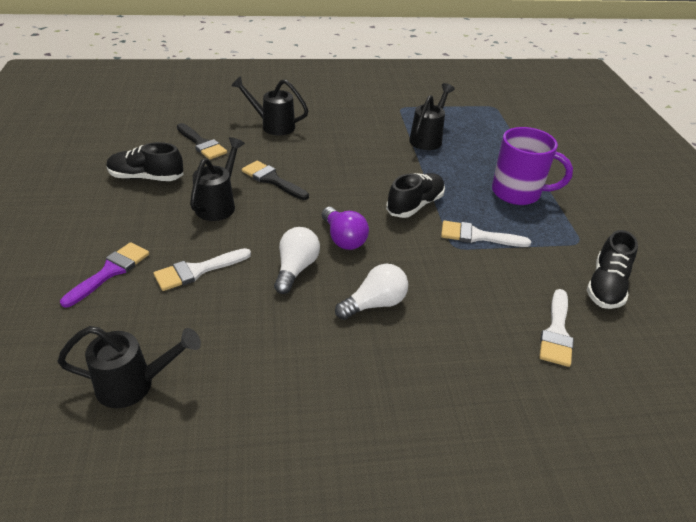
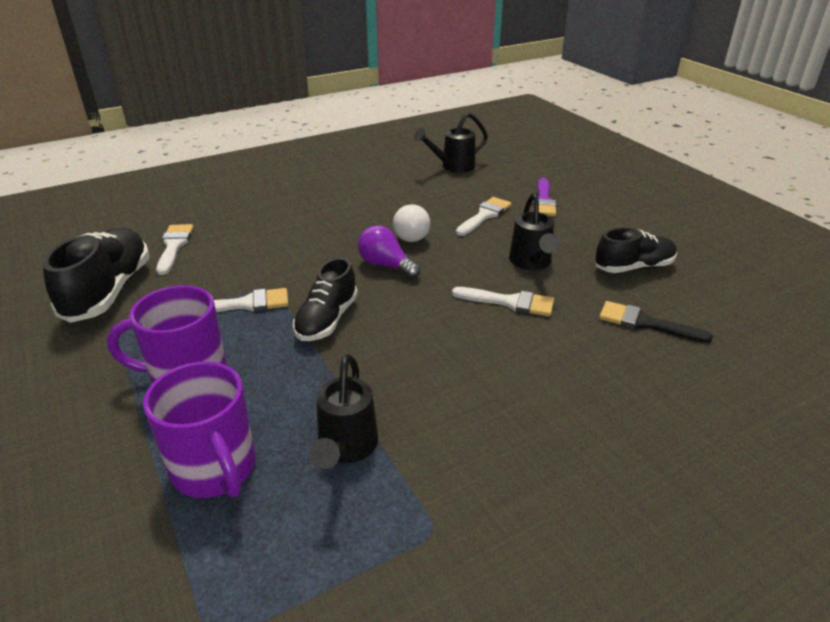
camera: 160 degrees right, 5 degrees down
(272, 125) = (603, 387): black watering can -> none
(272, 180) = (510, 302): black brush -> white brush
(375, 304) = (331, 229): white light bulb -> none
(496, 148) = (215, 470): none -> purple mug
(606, 286) = (109, 291): black shoe -> black shoe, size x1.51

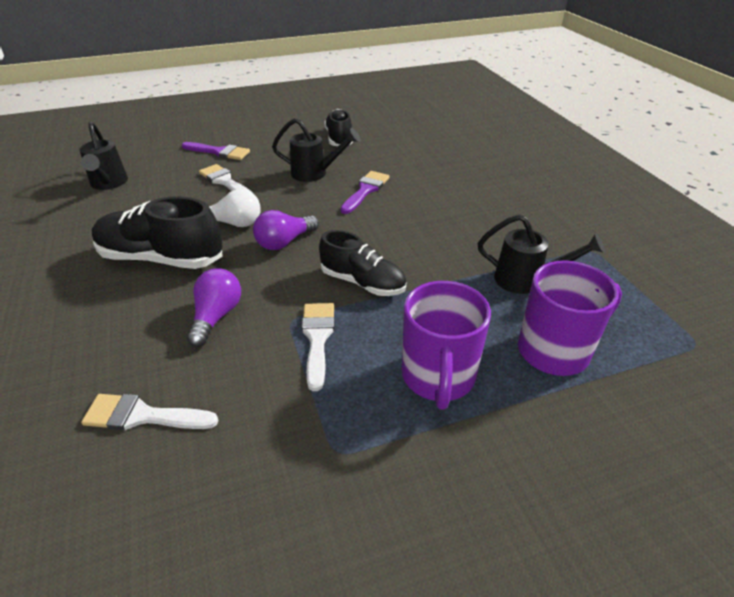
camera: 80 degrees left, 5 degrees up
(109, 291) = (235, 481): black shoe -> black shoe (161, 258)
(274, 252) = (216, 316): none -> purple light bulb
(510, 302) = (365, 190): white brush -> purple brush
(645, 323) = (404, 149): black brush -> none

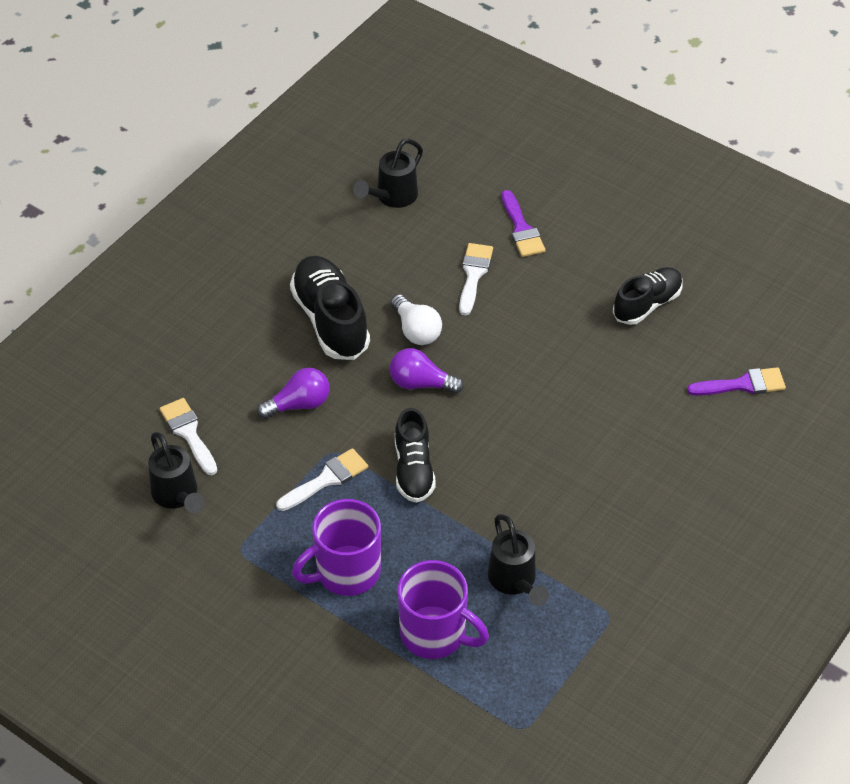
camera: 55 degrees right, 10 degrees up
(315, 173) = (553, 331): black watering can -> black watering can (177, 496)
(365, 190) = (559, 390): purple brush -> purple brush (743, 384)

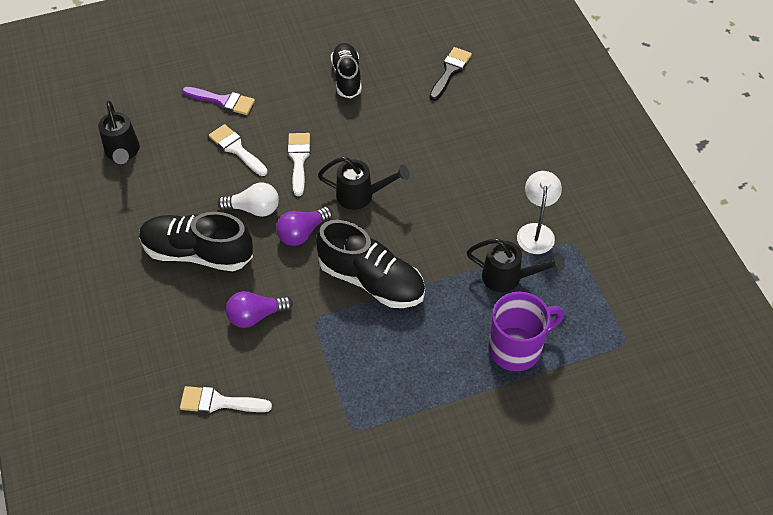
camera: 55 degrees left, 5 degrees up
(177, 496) = (272, 443): black watering can -> black watering can (361, 195)
(299, 404) = (255, 316): purple light bulb -> purple light bulb turned 120 degrees counterclockwise
(327, 479) = (336, 337): white brush -> white brush (299, 159)
(346, 572) = (426, 371): purple mug -> none
(413, 469) = (371, 280): black shoe -> black shoe, size x1.51
(596, 575) = (536, 231): none -> white lamp
(743, 384) = (450, 71): purple brush -> black brush

